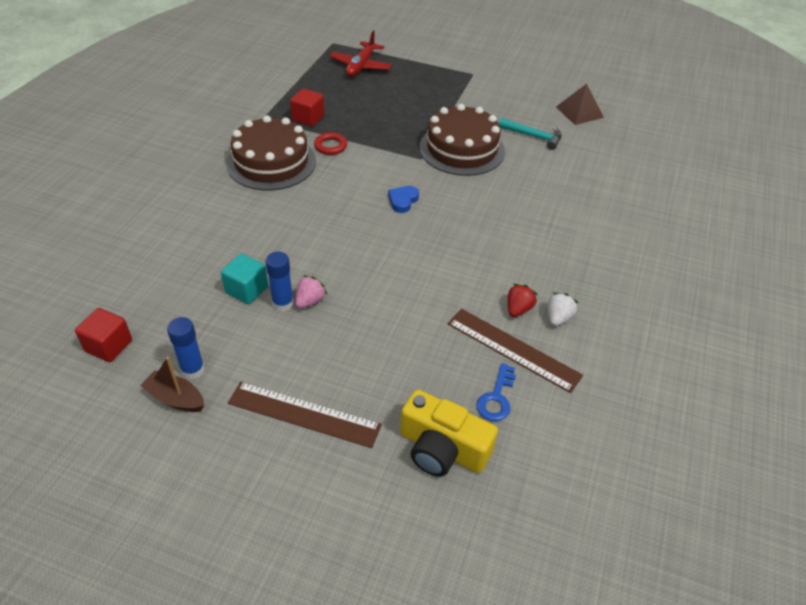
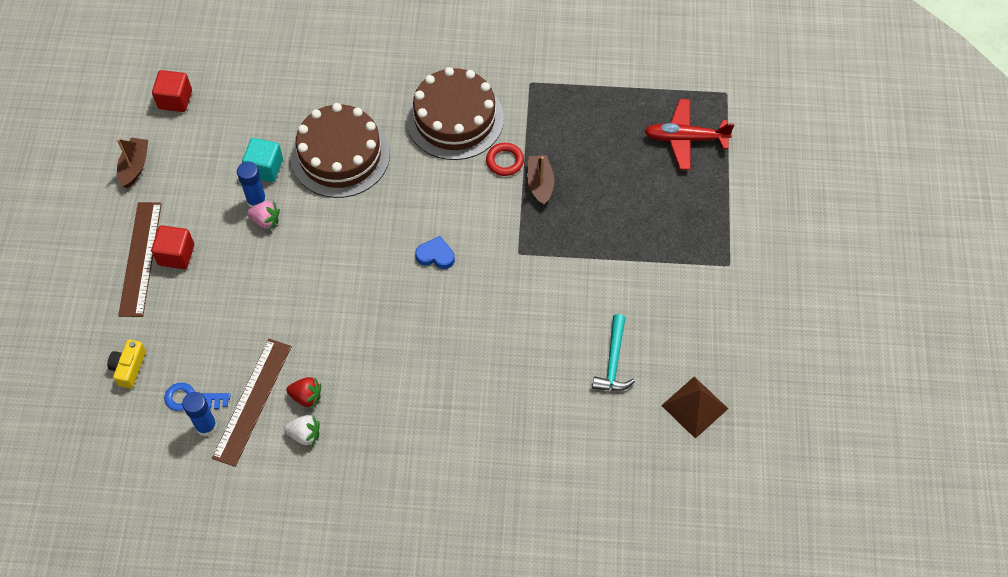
camera: 75 degrees right, 15 degrees up
(193, 370) = (166, 166): blue glue stick -> blue glue stick (206, 426)
(308, 118) = (548, 123): red cube -> red cube (176, 255)
(362, 134) = (540, 184): none -> brown boat
(442, 449) = (129, 367): yellow camera -> yellow camera, size x0.56
(462, 149) = (553, 289): brown cake -> brown cake (340, 155)

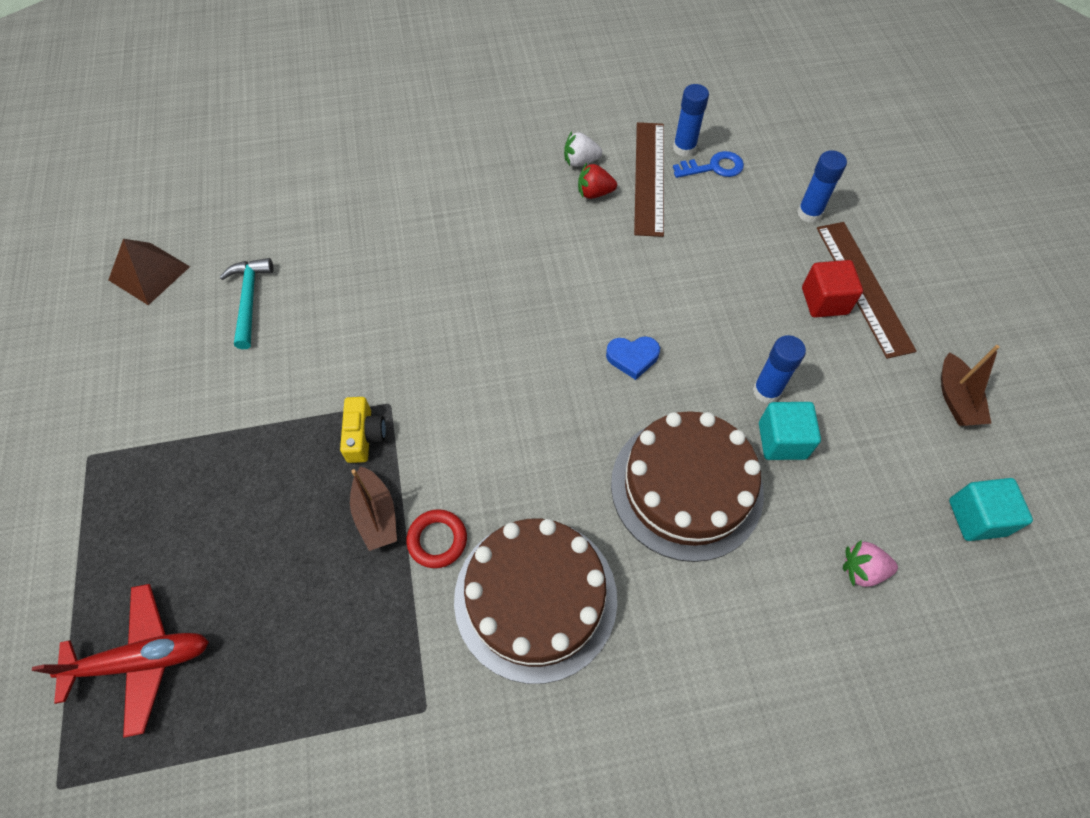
camera: 165 degrees right, 0 degrees up
(129, 367) = (796, 179): yellow camera -> yellow camera (364, 436)
(139, 332) = (809, 213): none -> blue glue stick
(175, 99) = (977, 517): red cube -> turquoise cube
(265, 221) = (740, 368): pink strawberry -> pink strawberry (862, 570)
(435, 255) = (500, 375): blue heart -> blue heart (632, 358)

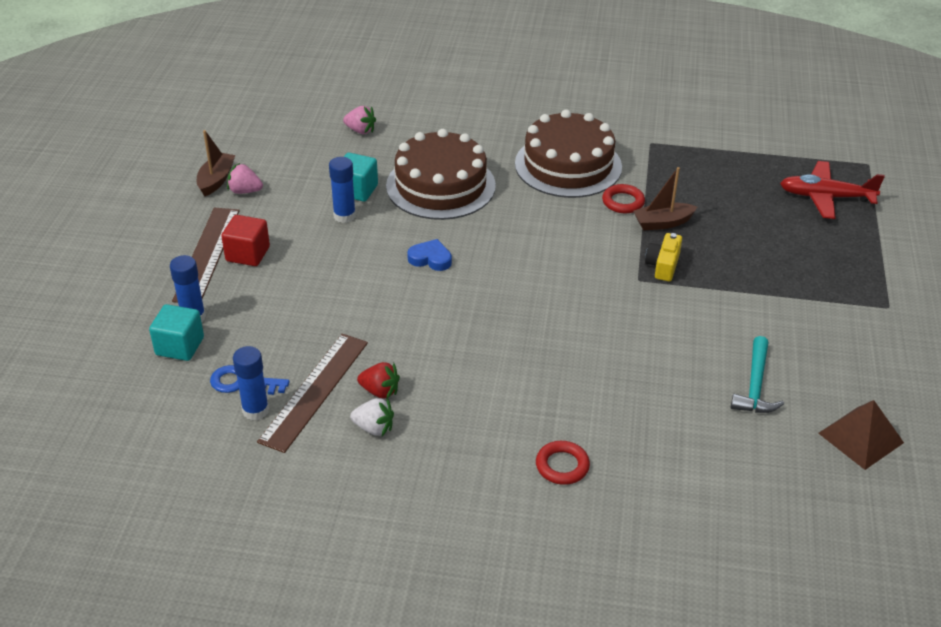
camera: 160 degrees left, 20 degrees down
(376, 515) = (662, 223): brown boat -> brown boat turned 105 degrees counterclockwise
(414, 174) = (562, 466): none -> red ring
(908, 392) = (245, 191): none -> pink strawberry
(977, 517) = (269, 132): turquoise cube -> turquoise cube (180, 346)

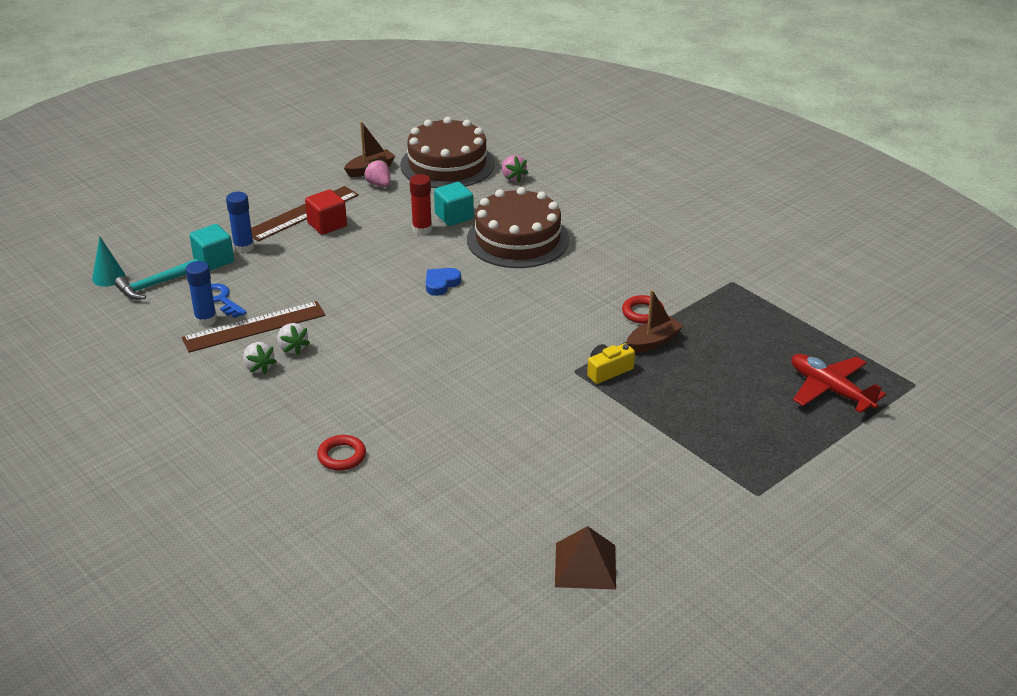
camera: 40 degrees right, 5 degrees down
(85, 423) = (108, 277): none -> turquoise cone
(344, 216) = (422, 229): blue glue stick -> red glue stick
(380, 391) = (292, 348): red strawberry -> white strawberry
(430, 259) = (441, 284): blue heart -> blue heart turned 105 degrees counterclockwise
(568, 165) = (637, 268): brown cake -> brown cake (447, 164)
(662, 223) = (653, 342): brown boat -> brown boat turned 120 degrees clockwise
(755, 386) = (555, 486): turquoise hammer -> turquoise hammer (155, 285)

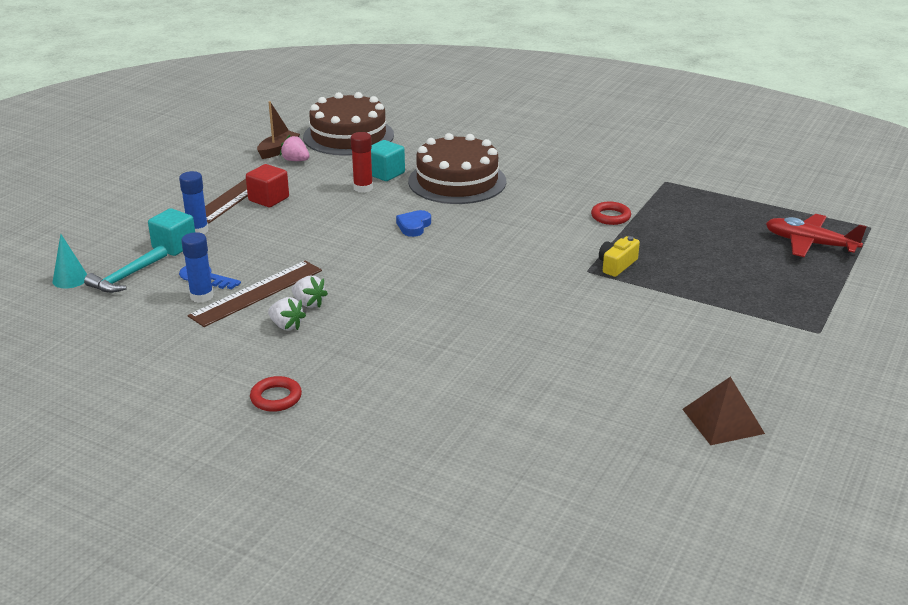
camera: 20 degrees left, 5 degrees down
(342, 456) = (426, 383): red ring -> red ring (276, 398)
(512, 178) = (416, 137): pink strawberry -> none
(653, 342) = (637, 236): brown boat -> none

